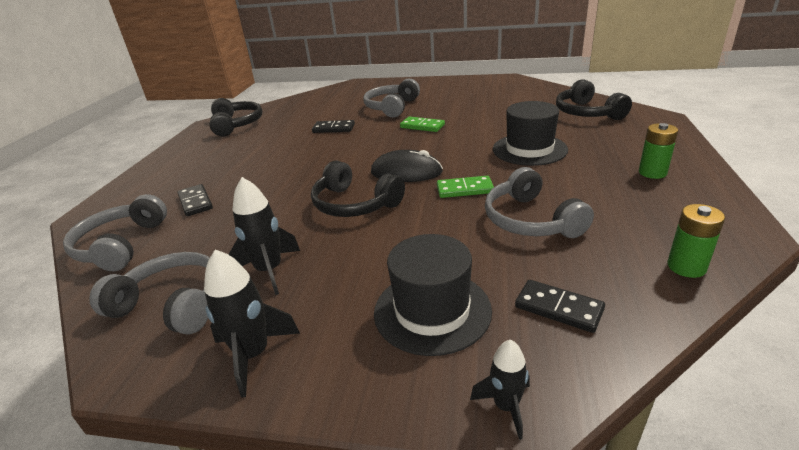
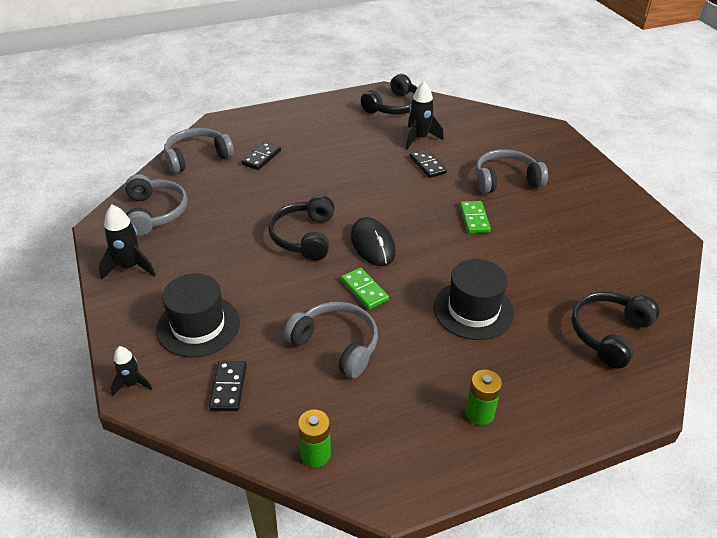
camera: 55 degrees right, 10 degrees up
(269, 271) = (203, 235): black rocket -> black rocket (419, 138)
(530, 220) = (336, 345): grey headphones -> grey headphones turned 90 degrees clockwise

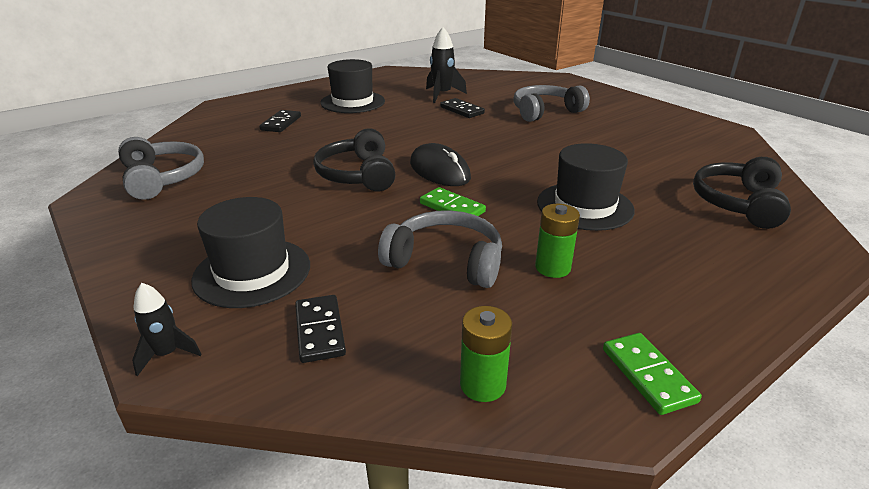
camera: 15 degrees left, 10 degrees down
(130, 267) = (138, 229): black rocket -> none
(197, 157) = (204, 130): grey headphones -> none
(332, 136) = (352, 102): none -> black hat
(394, 106) = (405, 78): black headphones -> none
(474, 219) = (534, 139): green domino -> green domino (648, 375)
(479, 413) = (663, 296): green battery -> green battery (552, 268)

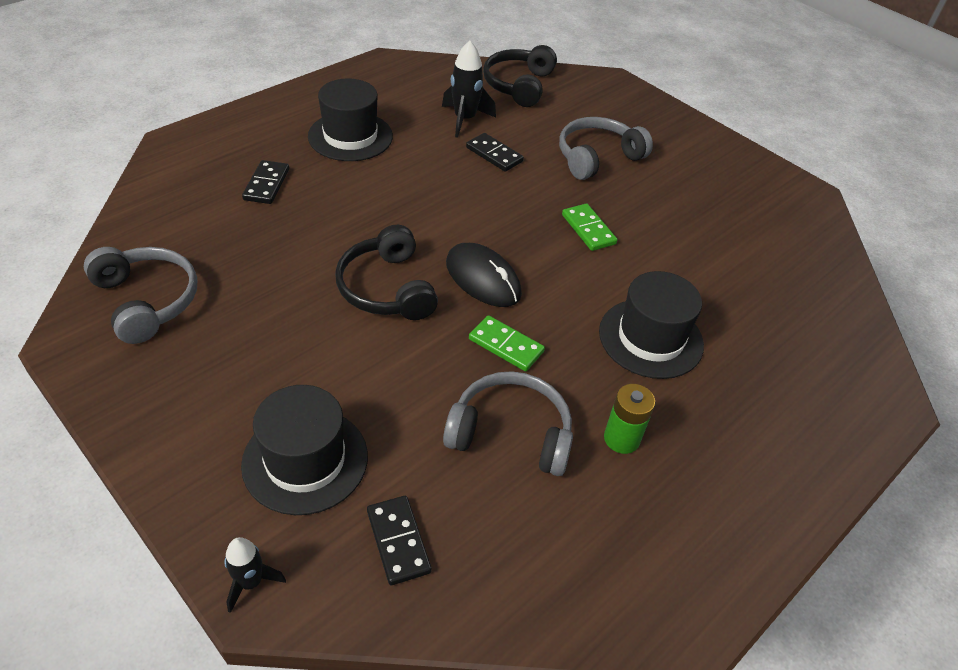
camera: 10 degrees left, 15 degrees up
(482, 385) = (566, 600): green battery -> none
(648, 375) = (715, 578): green domino -> green domino (588, 229)
(738, 203) = (811, 328): black headphones -> black headphones (519, 85)

